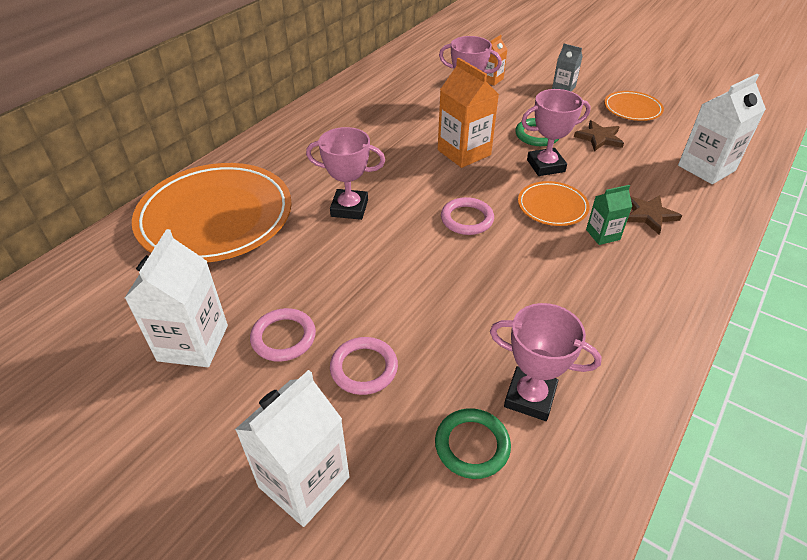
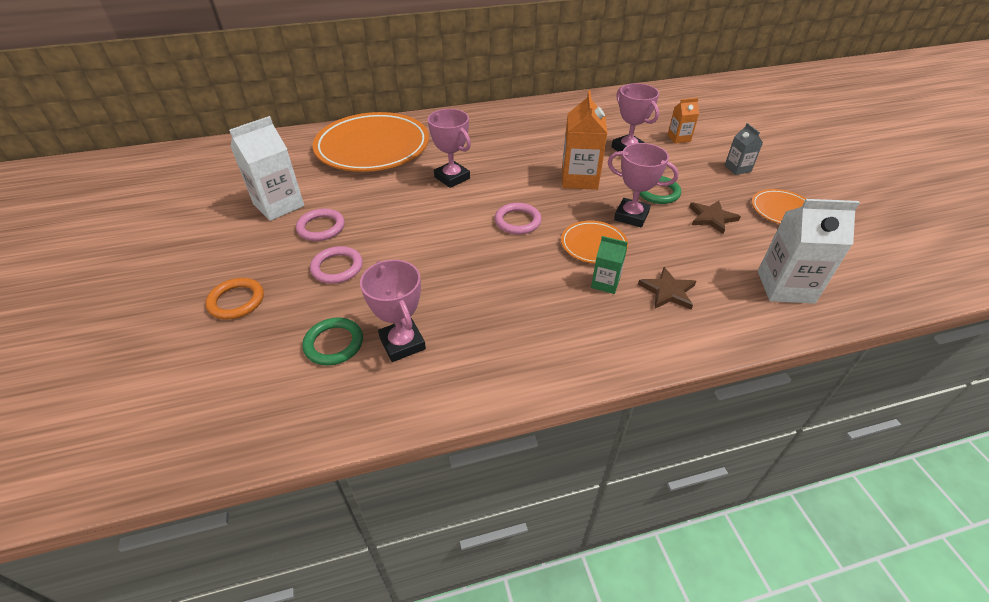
camera: 40 degrees right, 0 degrees up
(304, 482) = (236, 301): white carton -> orange ring

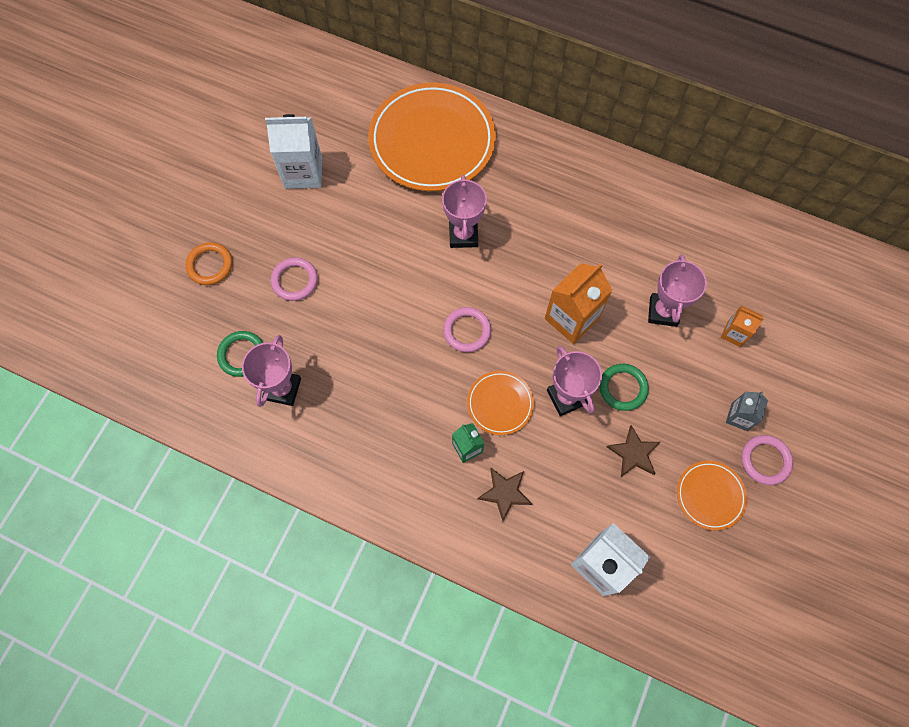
camera: 40 degrees right, 25 degrees up
(321, 227) = (315, 225): pink ring -> pink ring (765, 460)

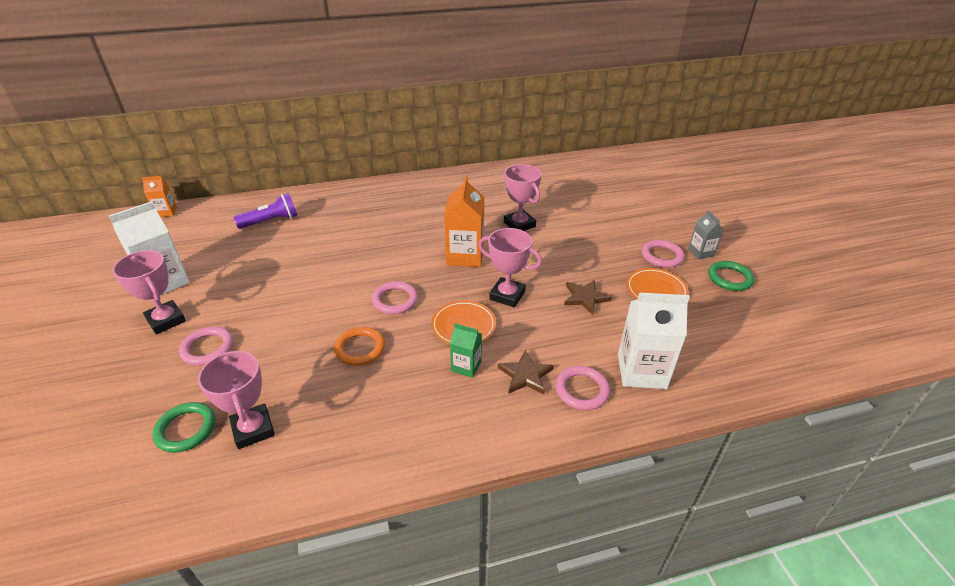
camera: 40 degrees left, 30 degrees down
(210, 265) = (101, 383): orange ring -> orange ring (360, 348)
(432, 141) = (271, 221): orange plate -> purple flashlight
(463, 235) = (341, 254): pink trophy -> pink trophy (166, 320)
(535, 541) = (581, 390): none -> pink ring
(623, 388) = (538, 270): green ring -> green ring (729, 278)
(734, 333) = (571, 213): orange carton -> orange carton (166, 212)
(739, 417) = (622, 245): grey carton -> grey carton (701, 252)

